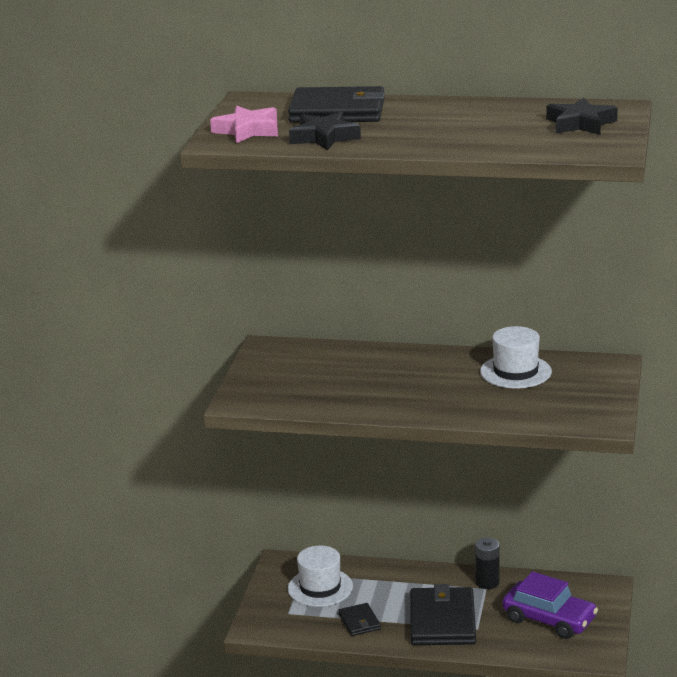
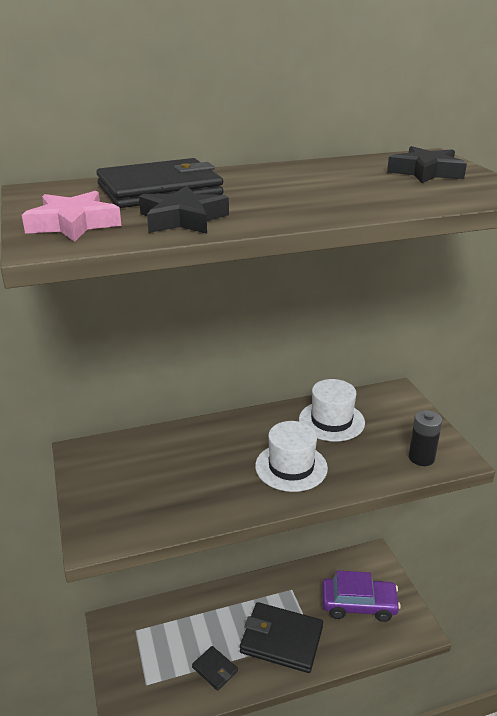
camera: 30 degrees left, 5 degrees up
(320, 587) = (159, 641): white hat -> white hat (291, 467)
(442, 621) = (281, 639): black wallet -> black wallet turned 45 degrees counterclockwise
(487, 582) = (289, 583): black battery -> black battery (421, 458)

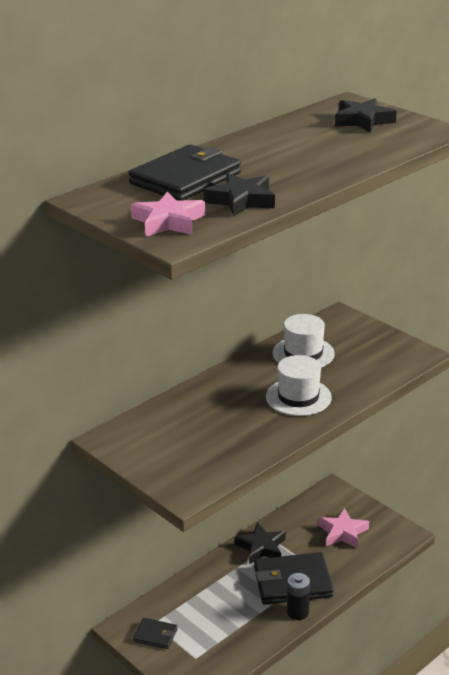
camera: 25 degrees left, 0 degrees up
(215, 669) = (249, 624): black wallet -> black wallet (155, 635)
(275, 590) = (261, 547): none -> black star
(358, 605) = (342, 532): purple car -> pink star
(421, 458) = (394, 361): black battery -> black battery (297, 612)

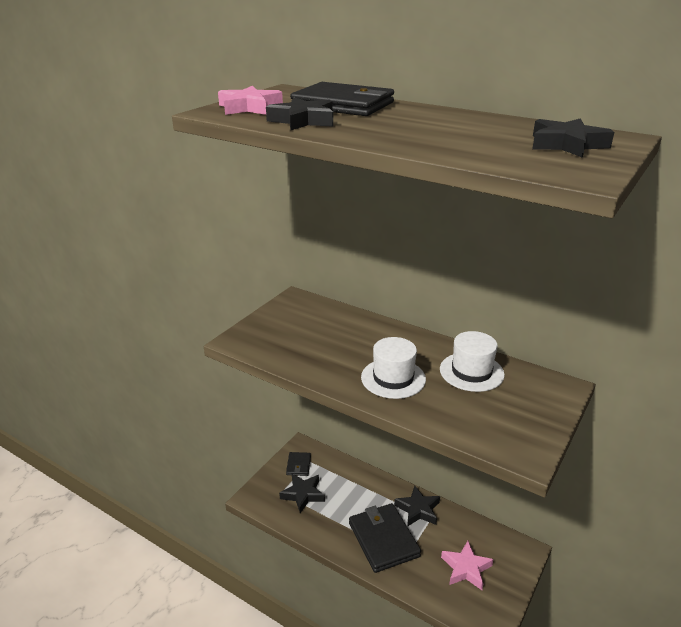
camera: 75 degrees right, 0 degrees up
(206, 638) = (303, 494): none -> black star
(297, 612) = (348, 549): black battery -> none

